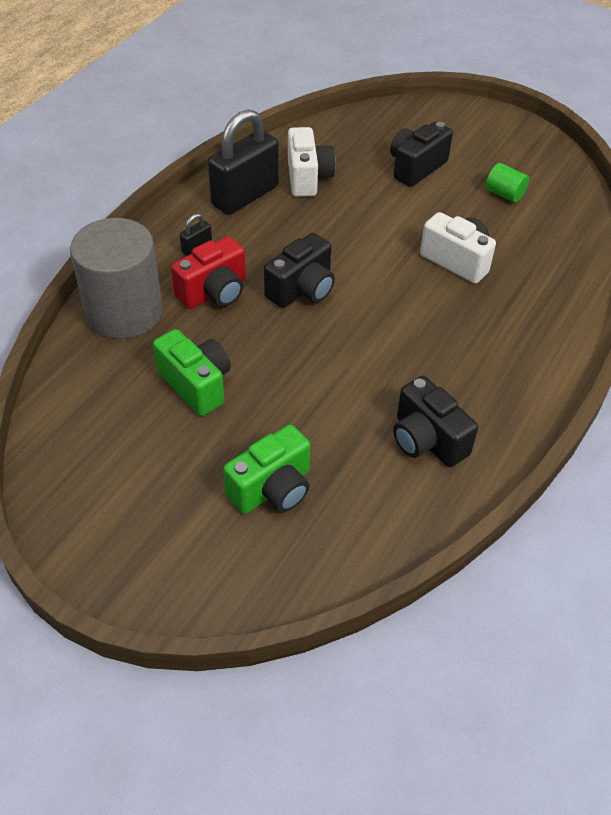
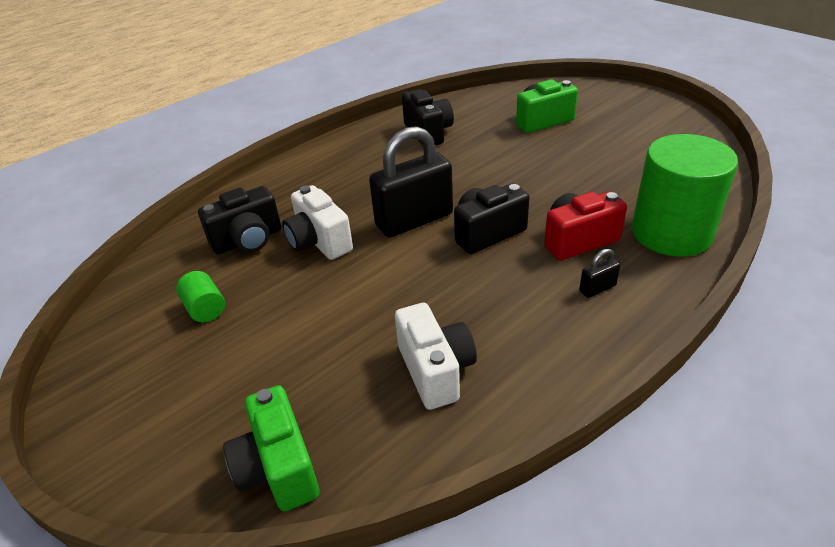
camera: 160 degrees left, 10 degrees down
(124, 312) = (671, 233): grey cylinder -> green cylinder
(196, 384) = (595, 174): green camera -> green camera (278, 468)
(245, 196) = (530, 353): black padlock -> black padlock (414, 220)
(308, 178) = (436, 370): white camera -> white camera turned 150 degrees clockwise
(416, 167) = (280, 365): black camera -> black camera (248, 240)

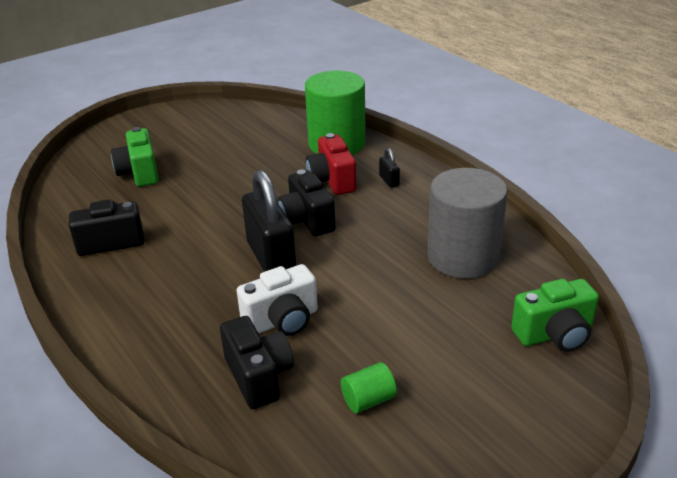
camera: 85 degrees left, 5 degrees down
(436, 370) = (463, 257): white camera -> grey cylinder

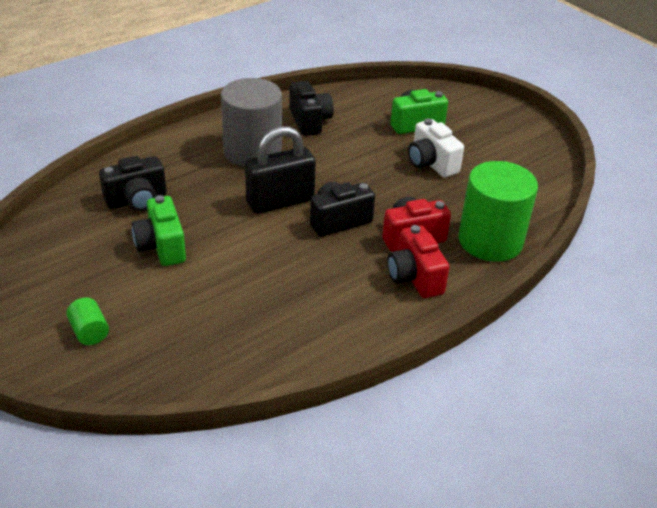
camera: 85 degrees right, 5 degrees up
(282, 321) = (196, 209): white camera -> white camera (431, 163)
(368, 400) = (97, 252): green cylinder -> green cylinder (89, 332)
(389, 181) = (414, 277): black padlock -> red camera
(463, 257) = (272, 322): grey cylinder -> grey cylinder (252, 151)
(554, 334) = (144, 373): green camera -> green camera (161, 246)

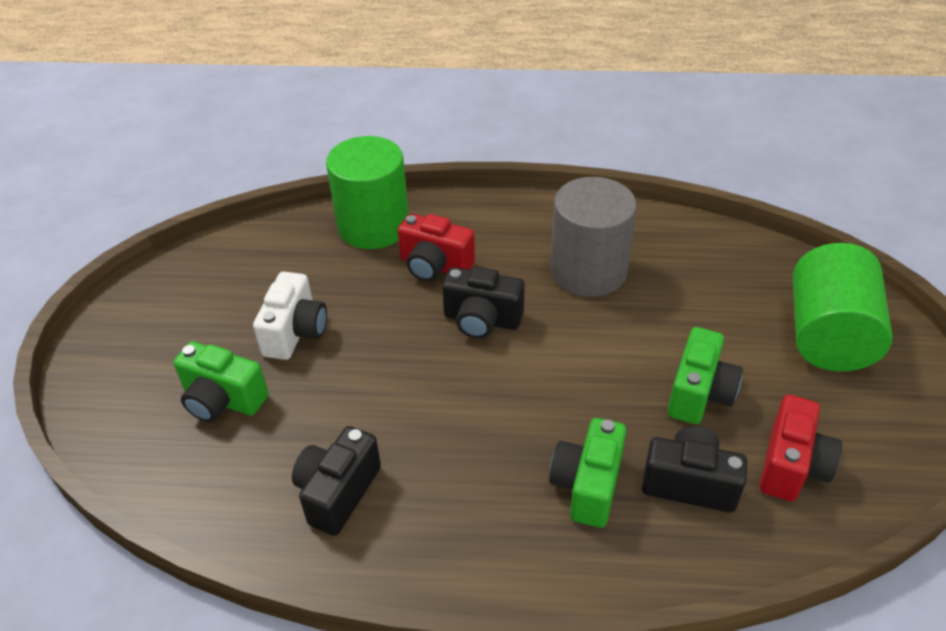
camera: 135 degrees left, 5 degrees up
(89, 332) = (828, 335): green cylinder -> green cylinder, size x2.37
(192, 175) = (587, 485): none -> green camera
(252, 151) = (472, 481): grey cylinder -> grey cylinder (588, 271)
(280, 202) = (517, 378): black padlock -> none
(414, 277) = (482, 232): red camera -> red camera (791, 466)

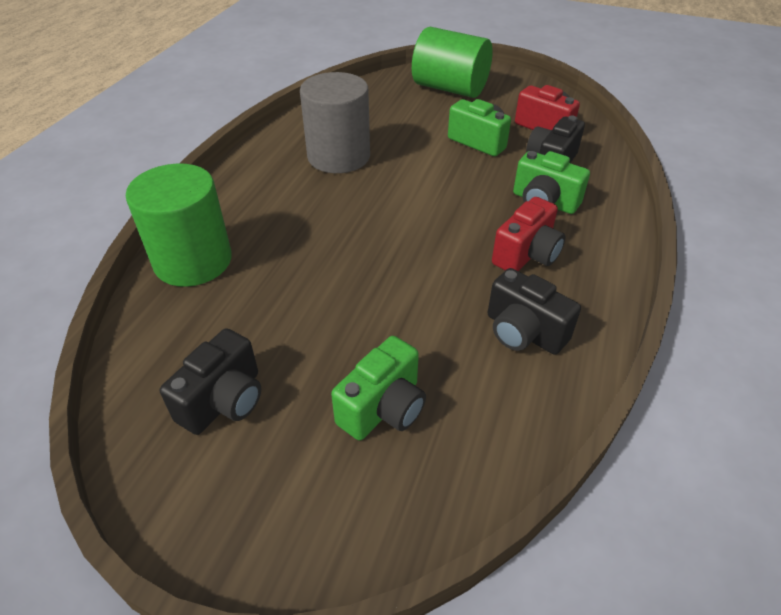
camera: 75 degrees left, 0 degrees up
(295, 332) = (313, 338): white camera -> none
(435, 266) = (279, 231): red camera -> red camera (527, 255)
(482, 320) = (362, 217): black camera -> black camera (224, 401)

